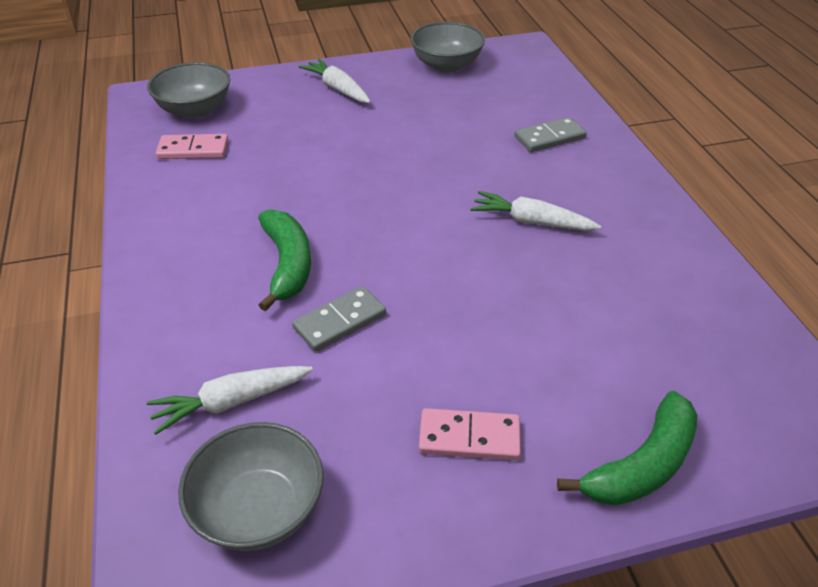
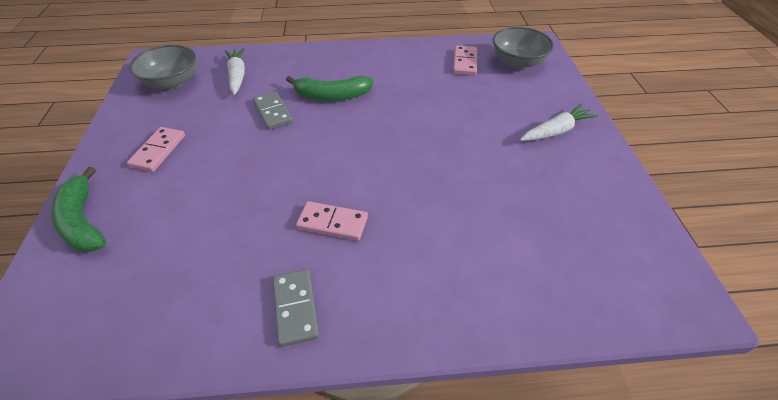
camera: 100 degrees right, 5 degrees up
(446, 65) = (619, 212): grey bowl -> none
(532, 222) = (332, 223): white carrot -> pink domino
(549, 138) = (465, 271): grey domino -> grey domino (295, 308)

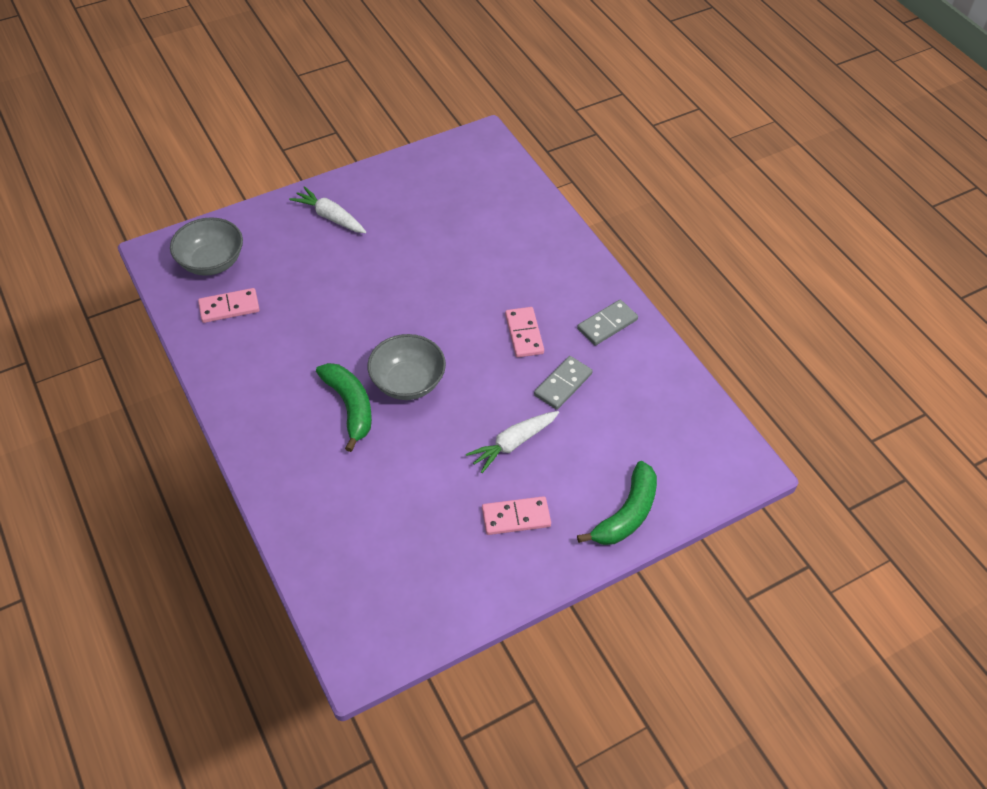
camera: 115 degrees left, 5 degrees up
(172, 82) = (396, 592): grey bowl -> grey bowl (408, 382)
(237, 76) = (351, 524): white carrot -> white carrot (513, 443)
(273, 112) = (404, 448): grey domino -> grey domino (563, 384)

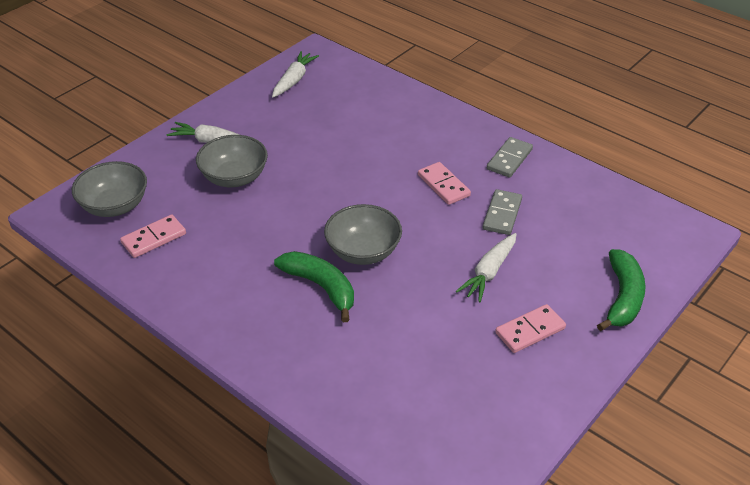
camera: 20 degrees left, 10 degrees down
(331, 264) = (234, 178): none -> grey bowl
(444, 167) = (294, 80): none -> white carrot

